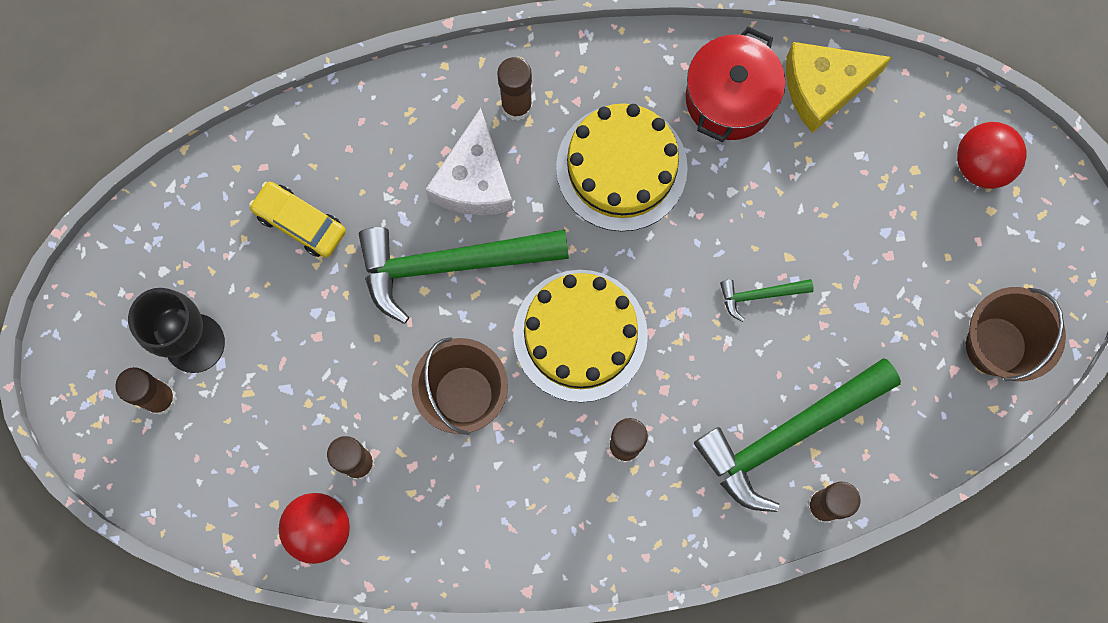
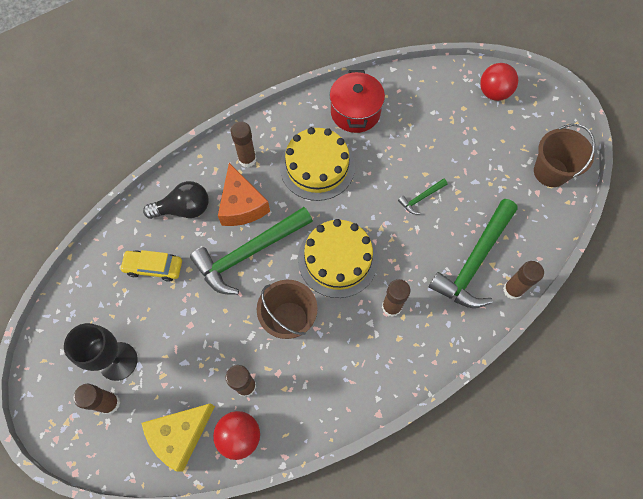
camera: 25 degrees left, 10 degrees down
(382, 147) = (183, 209): none -> black light bulb
(474, 180) = (242, 205): white cheese -> orange cheese
(823, 88) = (398, 89): yellow cheese -> yellow cheese (180, 435)

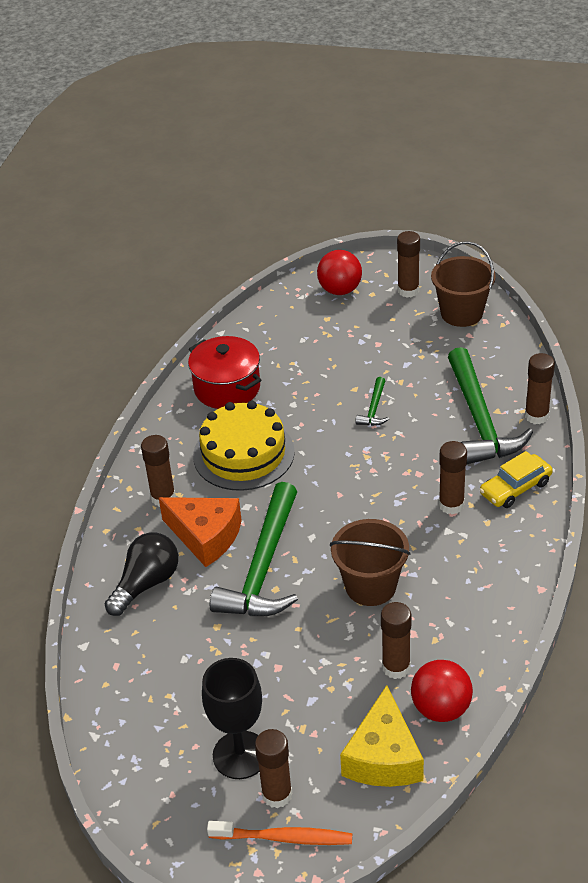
camera: 40 degrees left, 25 degrees down
(86, 432) = (284, 838): none -> orange toothbrush
(153, 267) = (177, 653): yellow car -> yellow car (515, 488)
(338, 259) = (356, 507): yellow cake -> none
(535, 127) = (408, 291): none -> brown glue stick

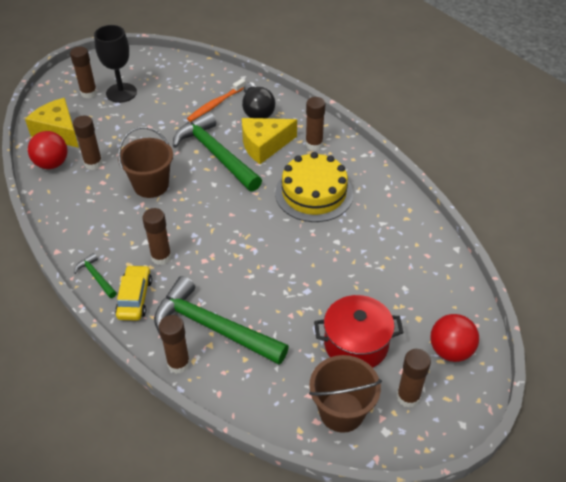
camera: 125 degrees right, 5 degrees up
(205, 536) = (264, 145): orange cheese -> yellow cheese
(227, 388) = (387, 219): red pot -> red pot (356, 344)
(284, 838) = (68, 85): orange toothbrush -> orange toothbrush (215, 104)
(374, 409) = (287, 278): green hammer -> green hammer (96, 277)

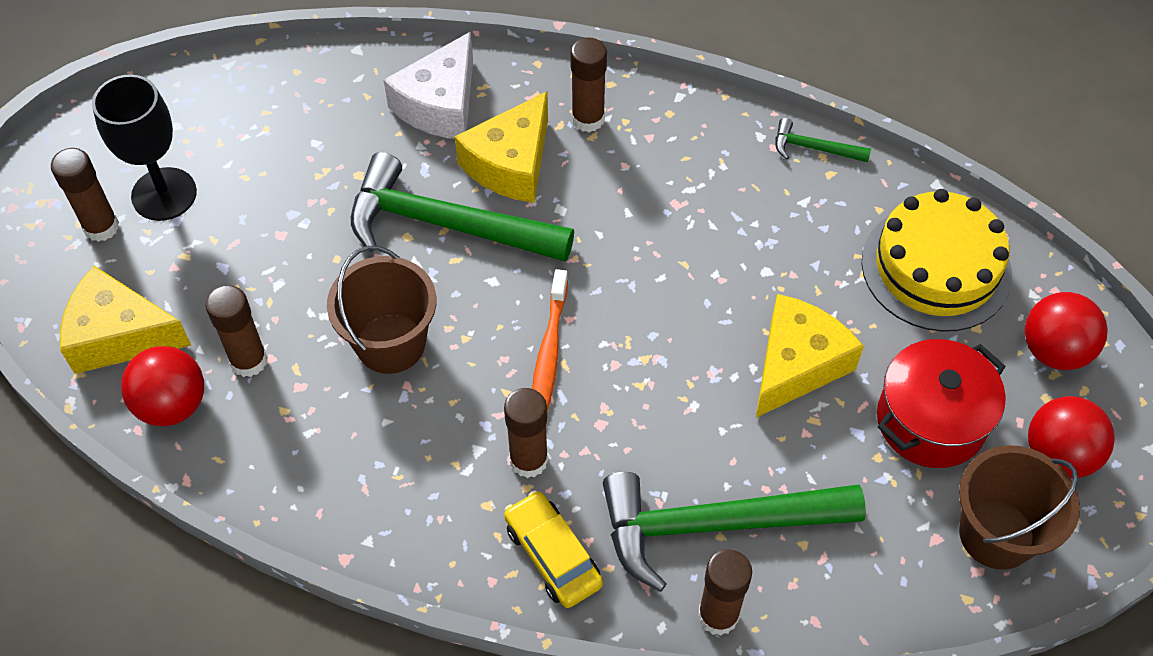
camera: 35 degrees left, 10 degrees up
(96, 277) = (456, 560): green hammer -> green hammer (814, 148)
(215, 104) = (358, 129): orange toothbrush -> orange toothbrush (548, 355)
(257, 111) = (440, 105): black light bulb -> white cheese
(314, 193) = (663, 208): yellow cake -> yellow cake (936, 267)
(314, 285) = (796, 364): none -> yellow cheese
(408, 397) = (1059, 455): brown glue stick -> red ball

